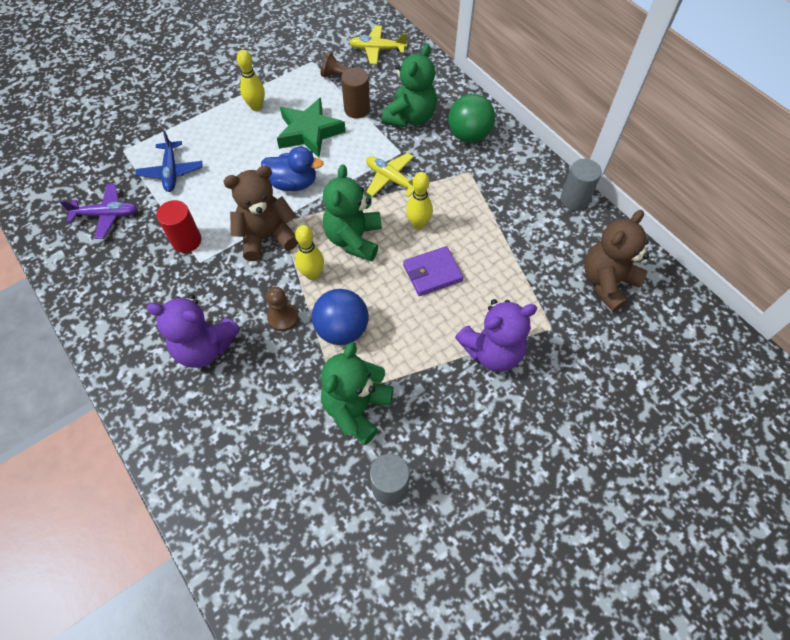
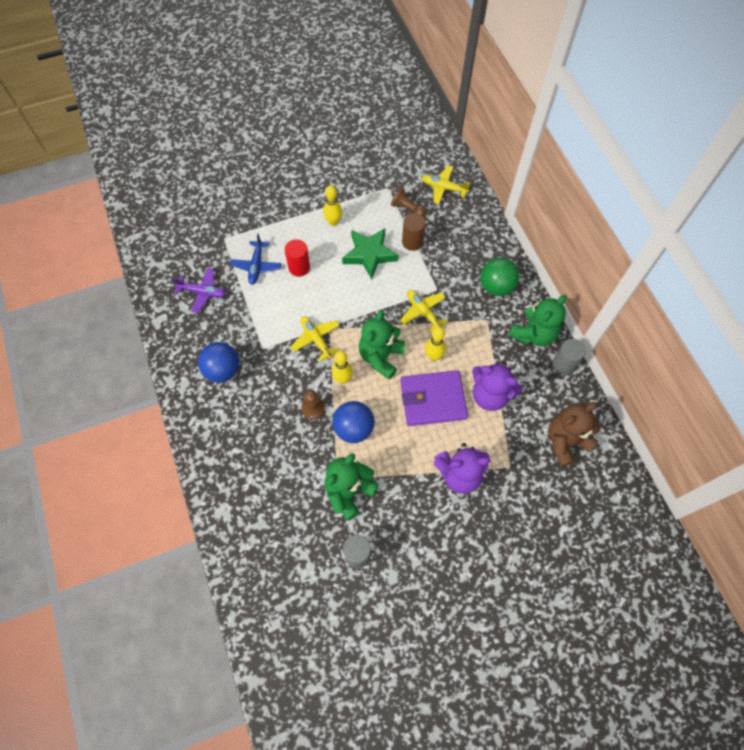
camera: 15 degrees right, 5 degrees up
(152, 299) = (222, 370): none -> blue ball
(186, 241) = (256, 328): red cylinder -> red cylinder (299, 267)
(205, 347) = (253, 417): purple teddy bear -> purple teddy bear (490, 395)
(266, 237) = (316, 339): brown teddy bear -> yellow plane
(293, 183) = (346, 297): blue duck -> none
(410, 117) = (453, 259): green teddy bear -> green teddy bear (533, 334)
(432, 273) = (433, 400): purple wallet -> purple wallet, size x1.59

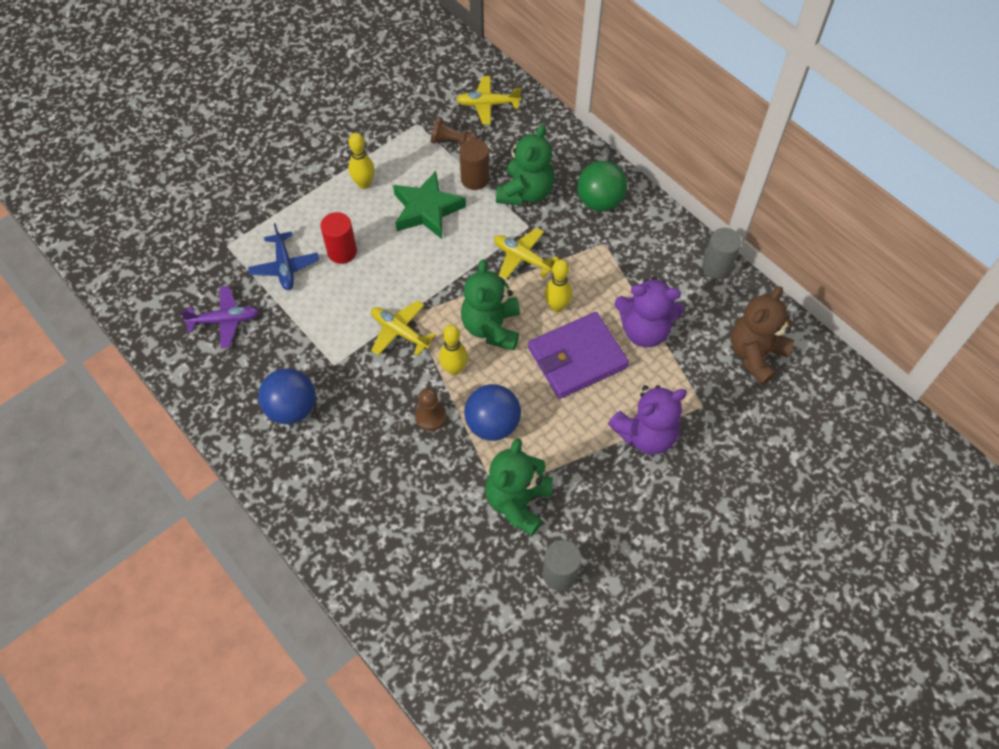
camera: 20 degrees left, 5 degrees down
(533, 334) = (666, 243): green teddy bear -> green teddy bear (525, 192)

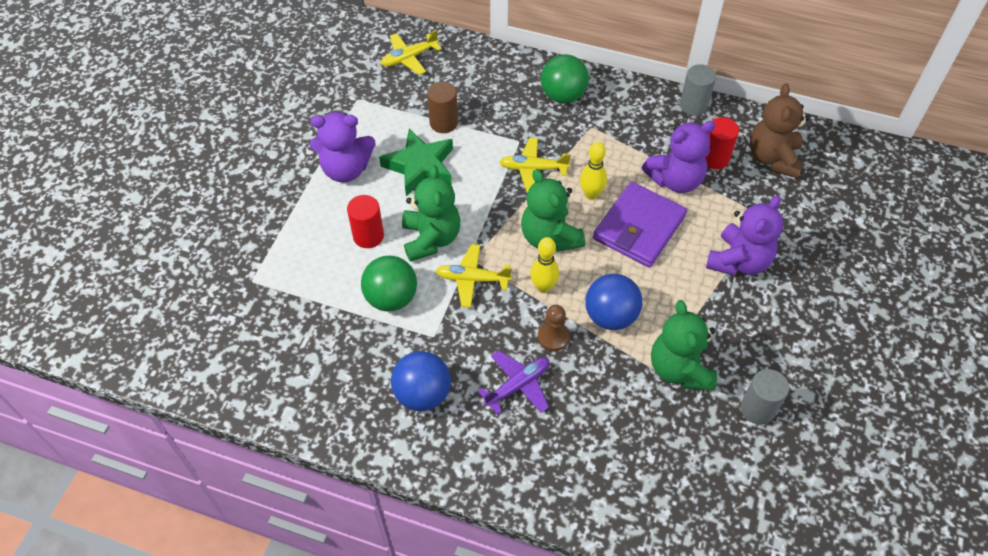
camera: 30 degrees left, 5 degrees down
(225, 320) = (299, 348): purple plane -> purple plane (517, 385)
(284, 266) = (323, 273): blue plane -> none
(323, 315) = (391, 298): none -> green ball
(364, 184) = (346, 169): yellow bowling pin -> purple teddy bear
(452, 141) = (400, 101): brown pawn -> none
(525, 192) = (495, 115): green teddy bear -> green teddy bear (431, 239)
(698, 327) = (714, 158): none -> red cylinder

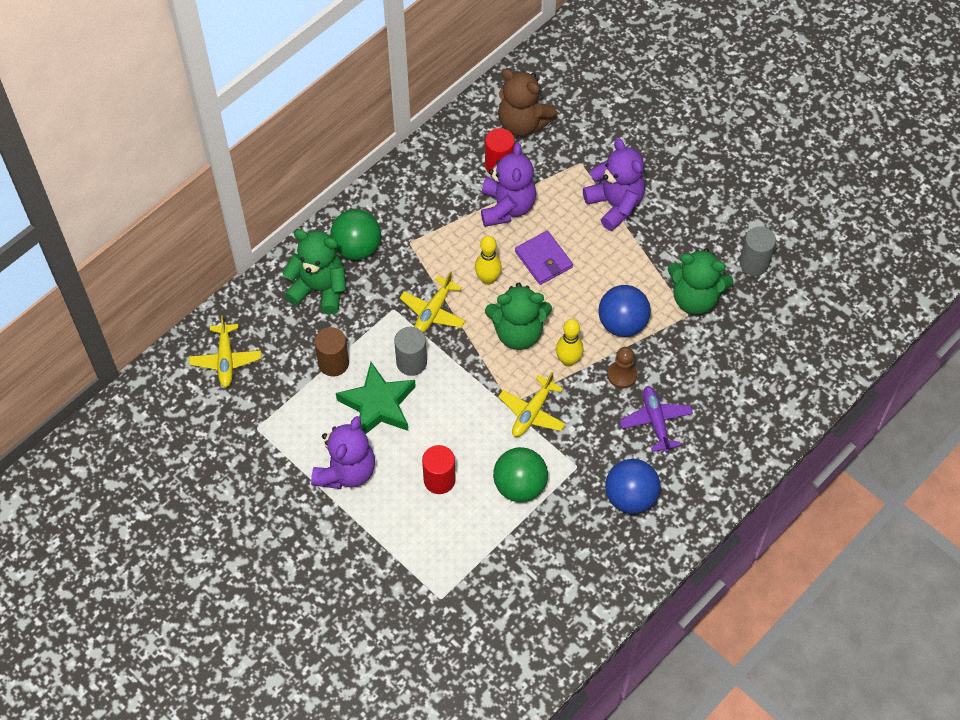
camera: 65 degrees left, 5 degrees up
(431, 239) = (470, 428): green teddy bear -> green teddy bear (319, 289)
(639, 228) = (543, 259): purple wallet -> purple wallet, size x0.63
(693, 106) = (430, 150): grey cylinder -> grey cylinder (411, 362)

